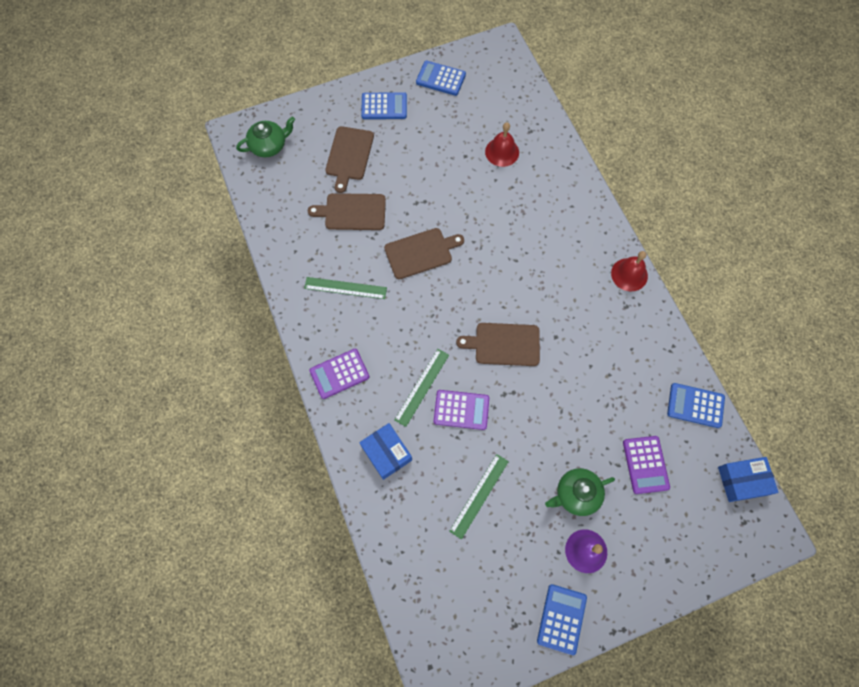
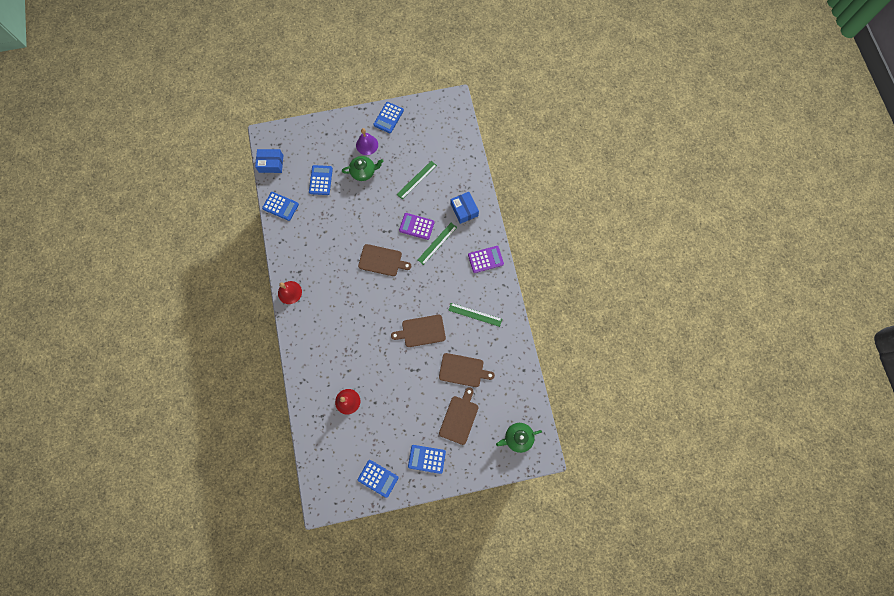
camera: 170 degrees left, 5 degrees up
(645, 464) = (321, 180): purple calculator -> blue calculator

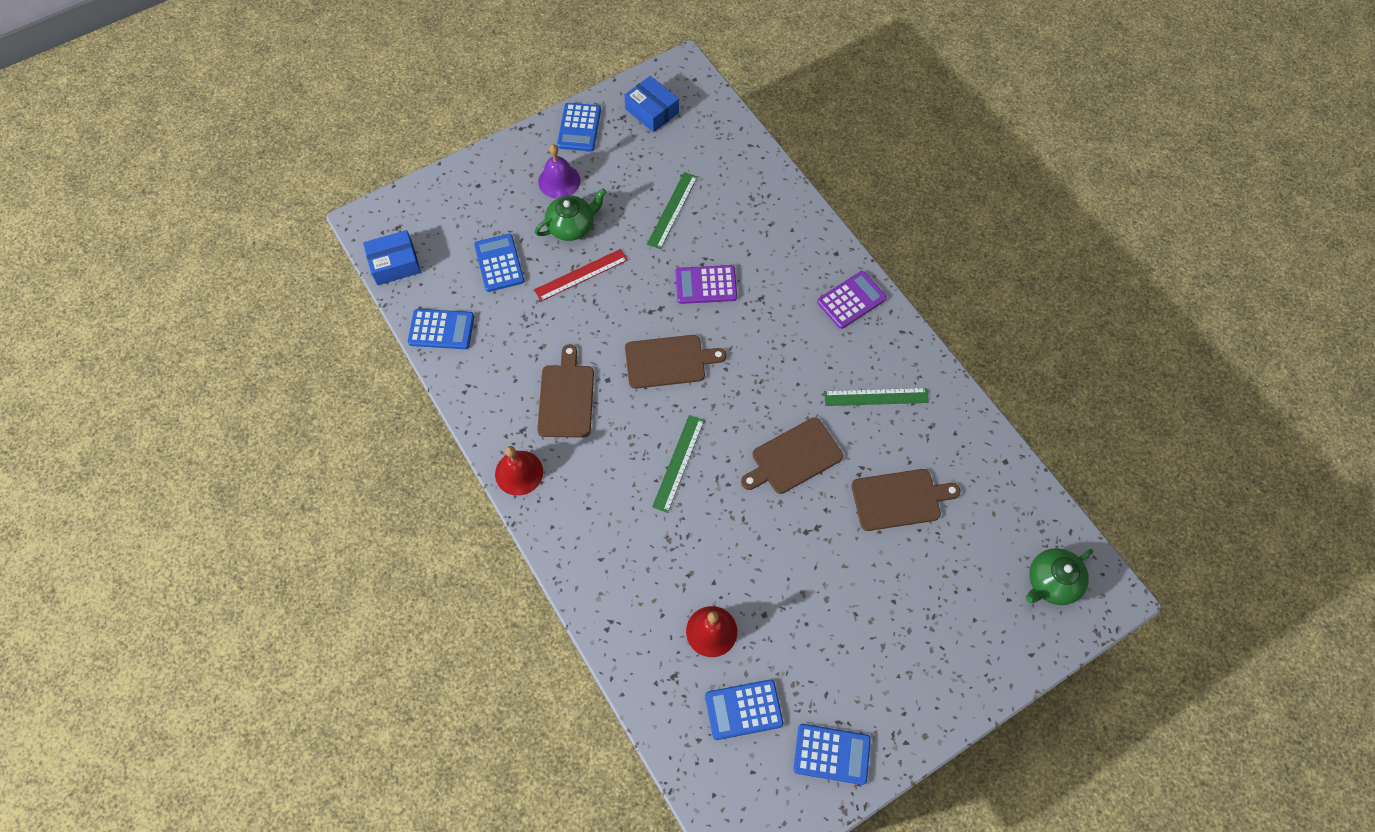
camera: 20 degrees left, 10 degrees down
(358, 200) = (581, 275): none -> red ruler
(426, 459) = (906, 682): blue calculator -> blue calculator (743, 709)
(437, 243) = (754, 301): green ruler -> green ruler (678, 463)
(459, 418) = (931, 585): brown cutting board -> brown cutting board (566, 397)
(464, 210) = (777, 232): blue box -> blue box (652, 111)

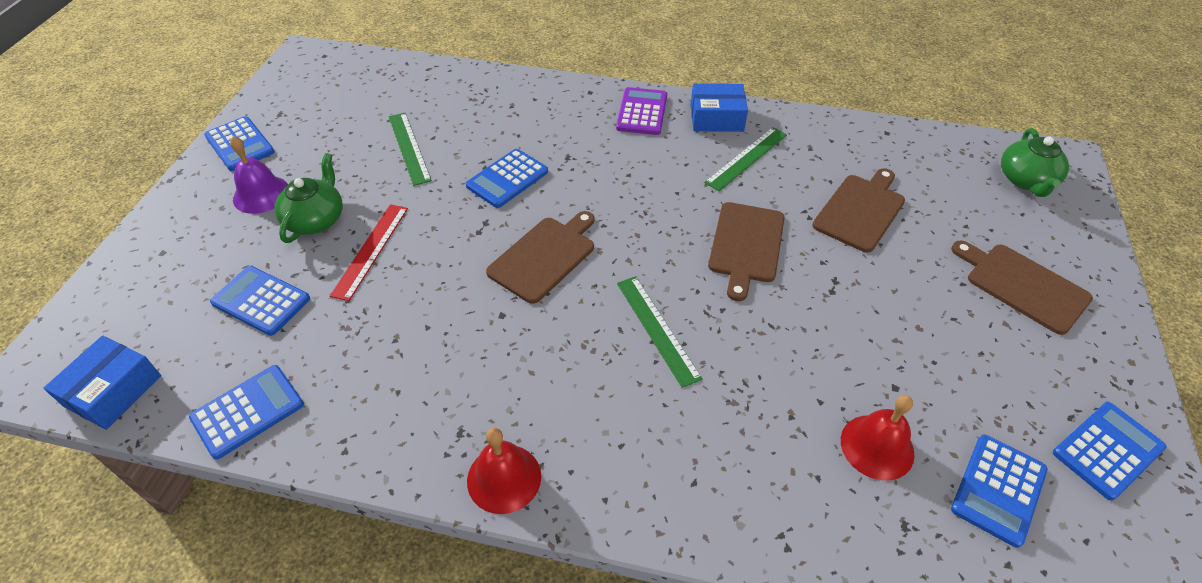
camera: 45 degrees left, 15 degrees down
(566, 397) = (475, 363): brown cutting board -> brown cutting board (1022, 285)
(652, 111) = (306, 95): blue box -> blue box (716, 118)
(706, 285) = (507, 179): purple calculator -> blue calculator

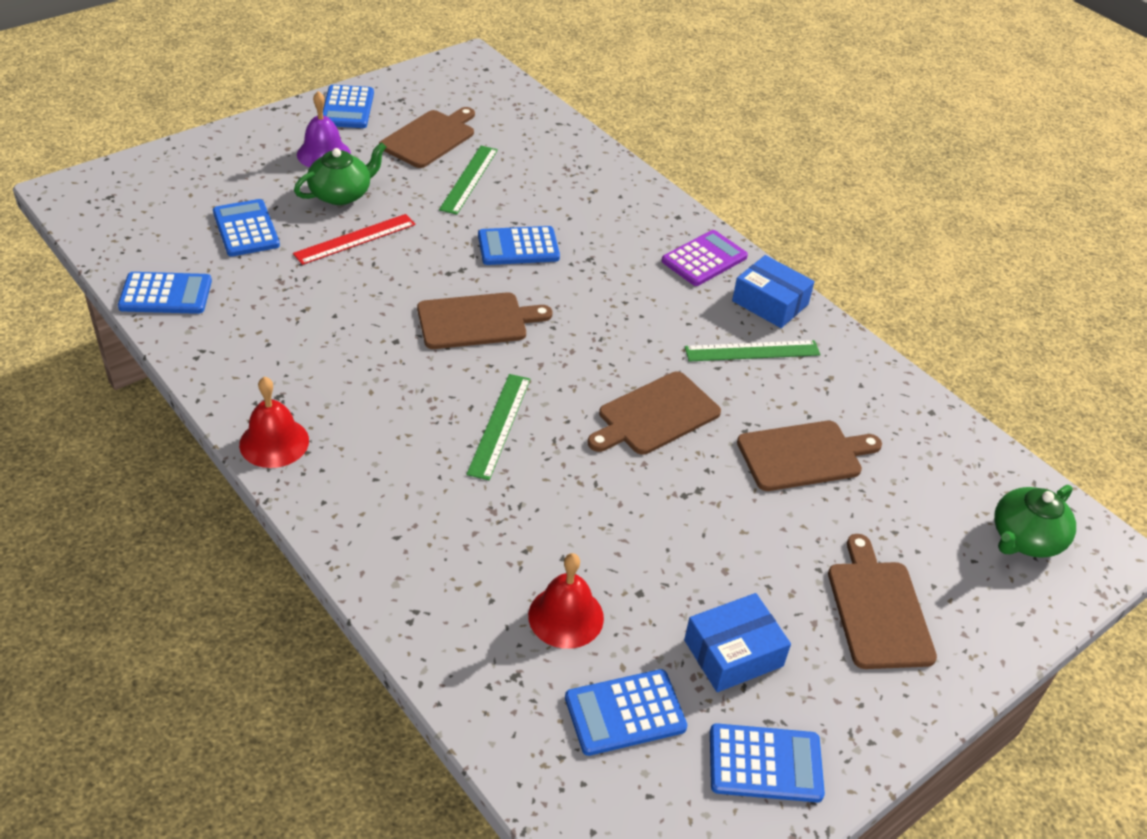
camera: 35 degrees right, 5 degrees down
(113, 391) = (104, 231): blue box -> blue box (733, 653)
(339, 132) = (430, 138): none -> brown cutting board

